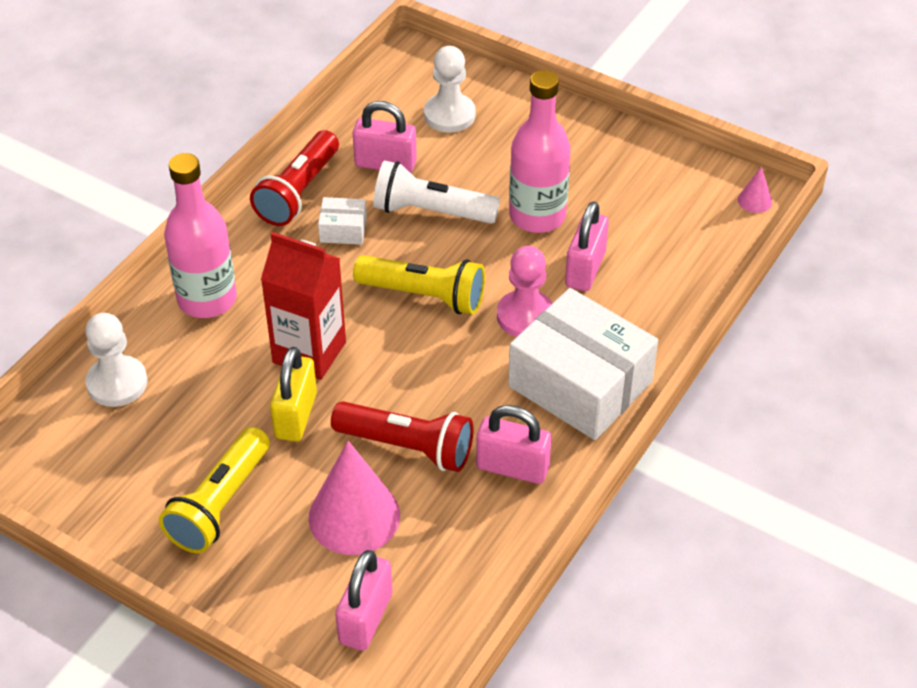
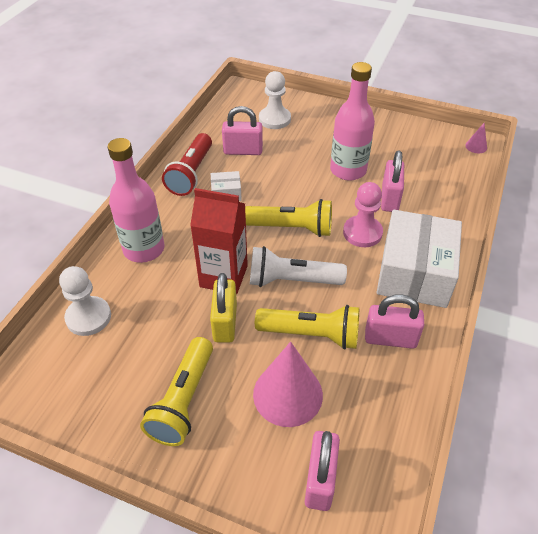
camera: 10 degrees left, 0 degrees up
(408, 447) = (311, 334): red flashlight -> yellow flashlight
(430, 212) = (280, 176): white flashlight -> white flashlight (292, 280)
(580, 384) = (414, 272): white box -> white box turned 75 degrees clockwise

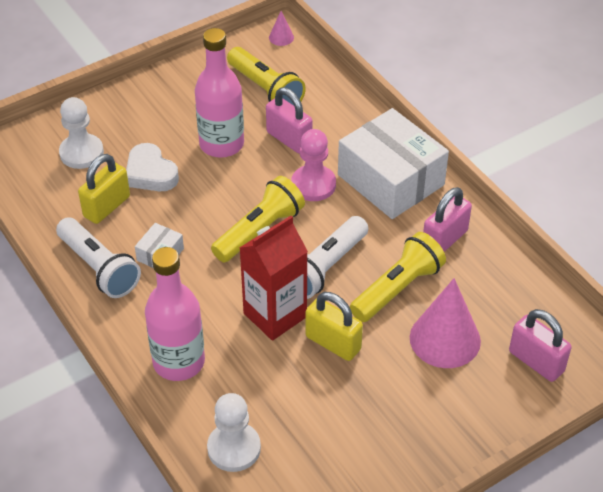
camera: 55 degrees left, 0 degrees up
(183, 401) = (395, 415): yellow flashlight -> yellow flashlight (266, 90)
(191, 174) = (99, 268): red flashlight -> white flashlight
(243, 151) = (107, 206): pink padlock -> yellow padlock
(289, 154) = (150, 173): none -> white heart

